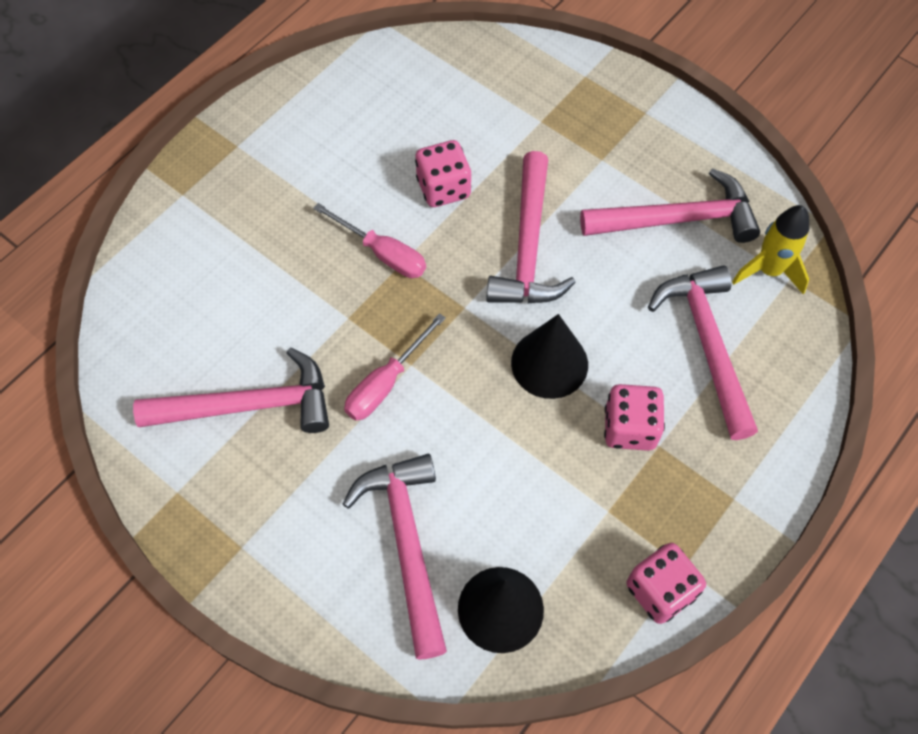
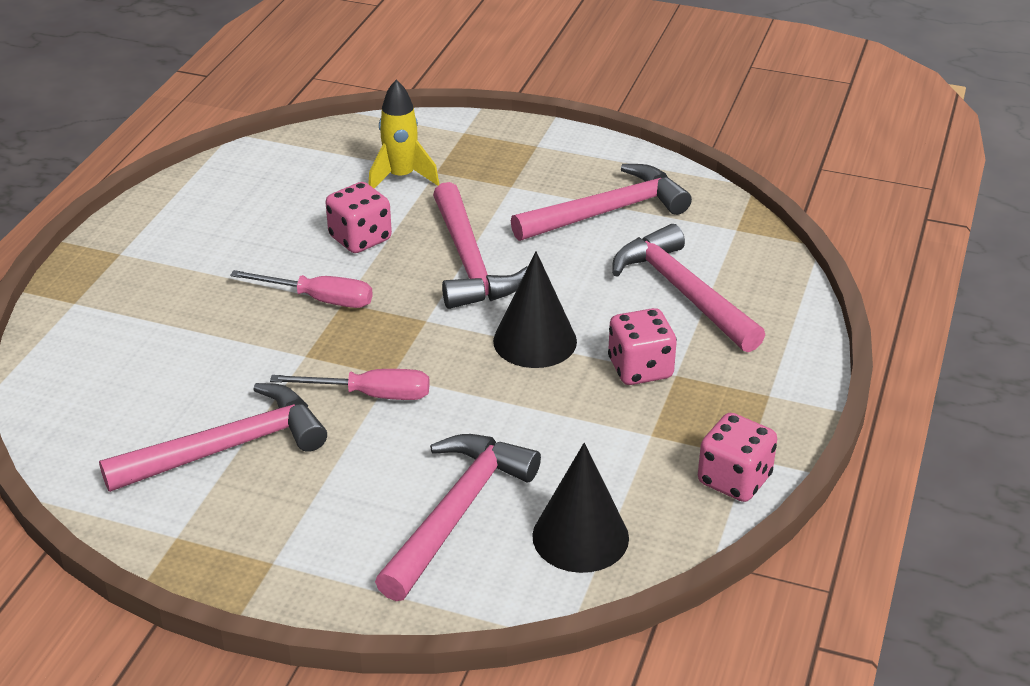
camera: 20 degrees left, 25 degrees down
(386, 383) = (371, 395): pink screwdriver -> pink screwdriver turned 105 degrees counterclockwise
(407, 545) = (456, 513): pink hammer -> pink hammer turned 60 degrees clockwise
(769, 271) = (713, 228): yellow rocket -> yellow rocket (401, 177)

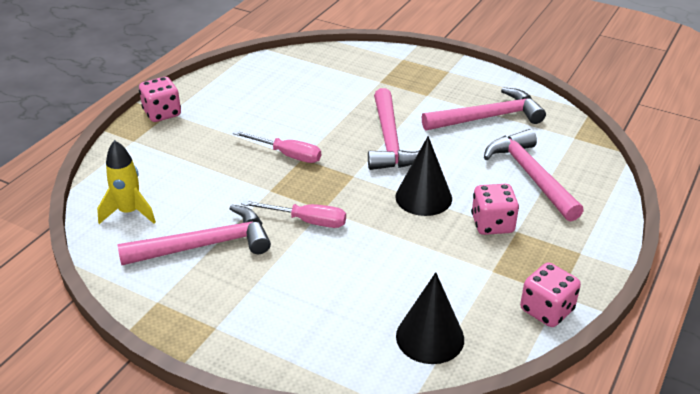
camera: 10 degrees right, 0 degrees up
(360, 239) = (322, 119): pink dice -> pink dice (162, 113)
(401, 177) = (357, 83): yellow rocket -> yellow rocket (129, 212)
(456, 513) = (347, 309): pink hammer -> none

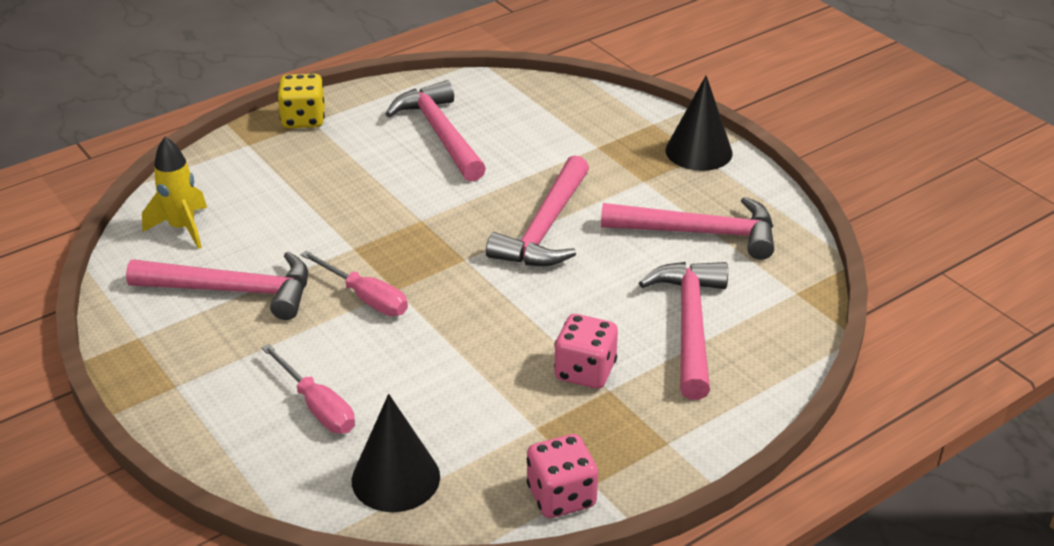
camera: 25 degrees right, 0 degrees up
(162, 113) = (303, 119): pink dice -> yellow dice
(269, 99) = (440, 134): none -> pink hammer
(287, 155) = (406, 211): pink screwdriver -> pink screwdriver (317, 406)
(423, 197) = (527, 311): black cone -> black cone (698, 151)

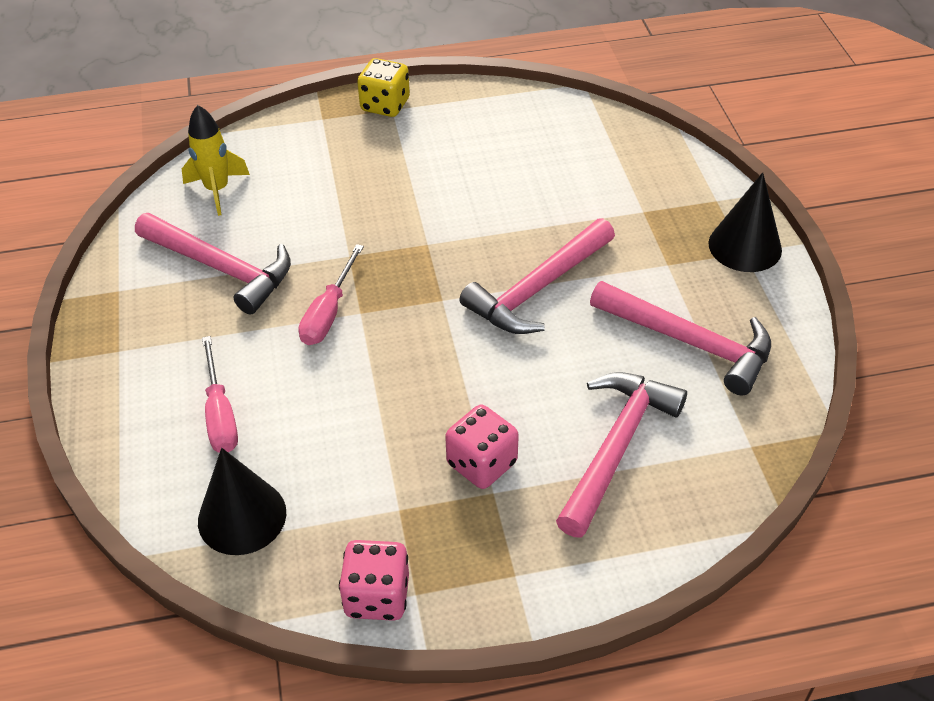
camera: 25 degrees right, 10 degrees up
(365, 298) = (328, 313): pink screwdriver -> pink screwdriver turned 45 degrees clockwise
(440, 134) = (499, 155): pink hammer -> none

